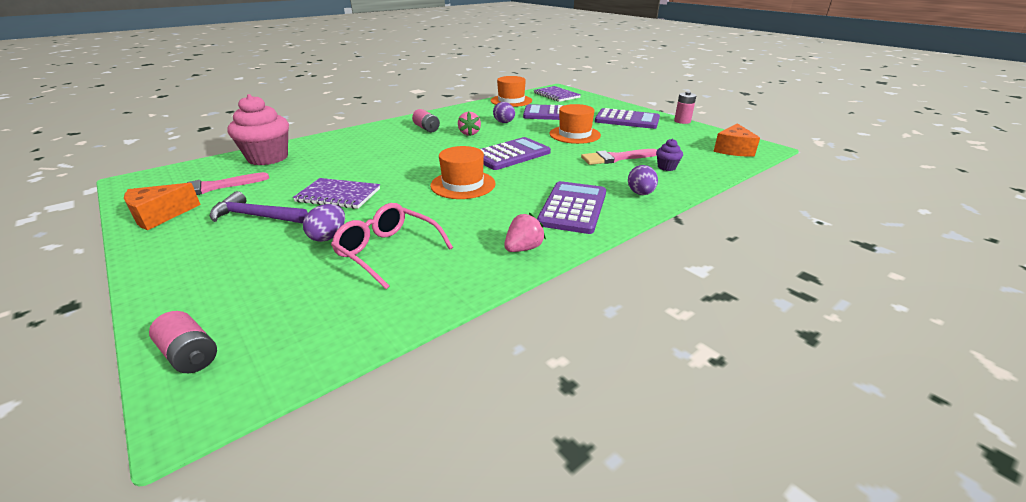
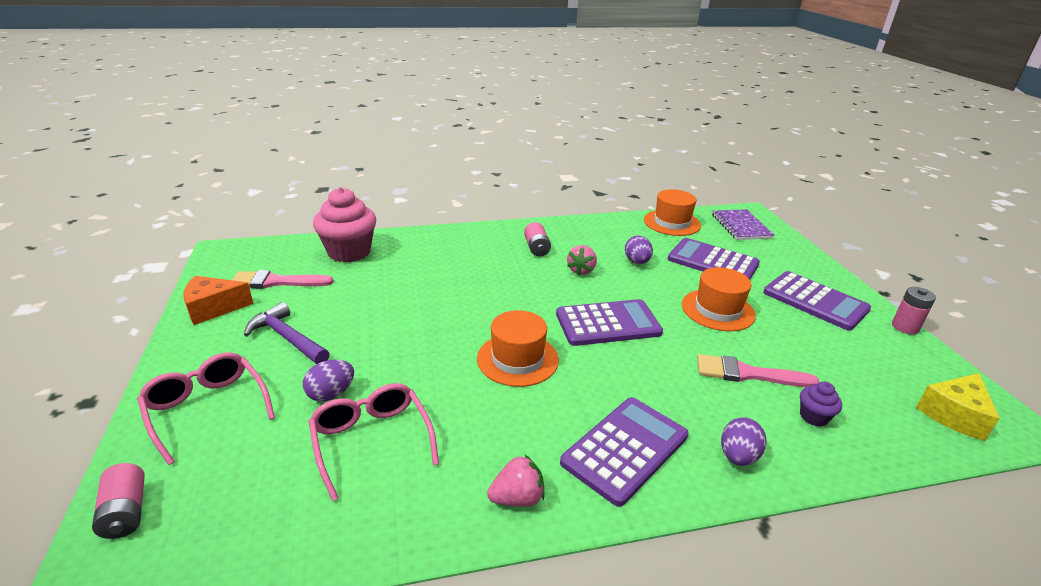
camera: 25 degrees right, 0 degrees up
(216, 274) = (207, 409): none -> pink glasses
(338, 195) = (378, 332): purple notebook -> none
(733, 150) = (954, 415): orange cheese -> yellow cheese

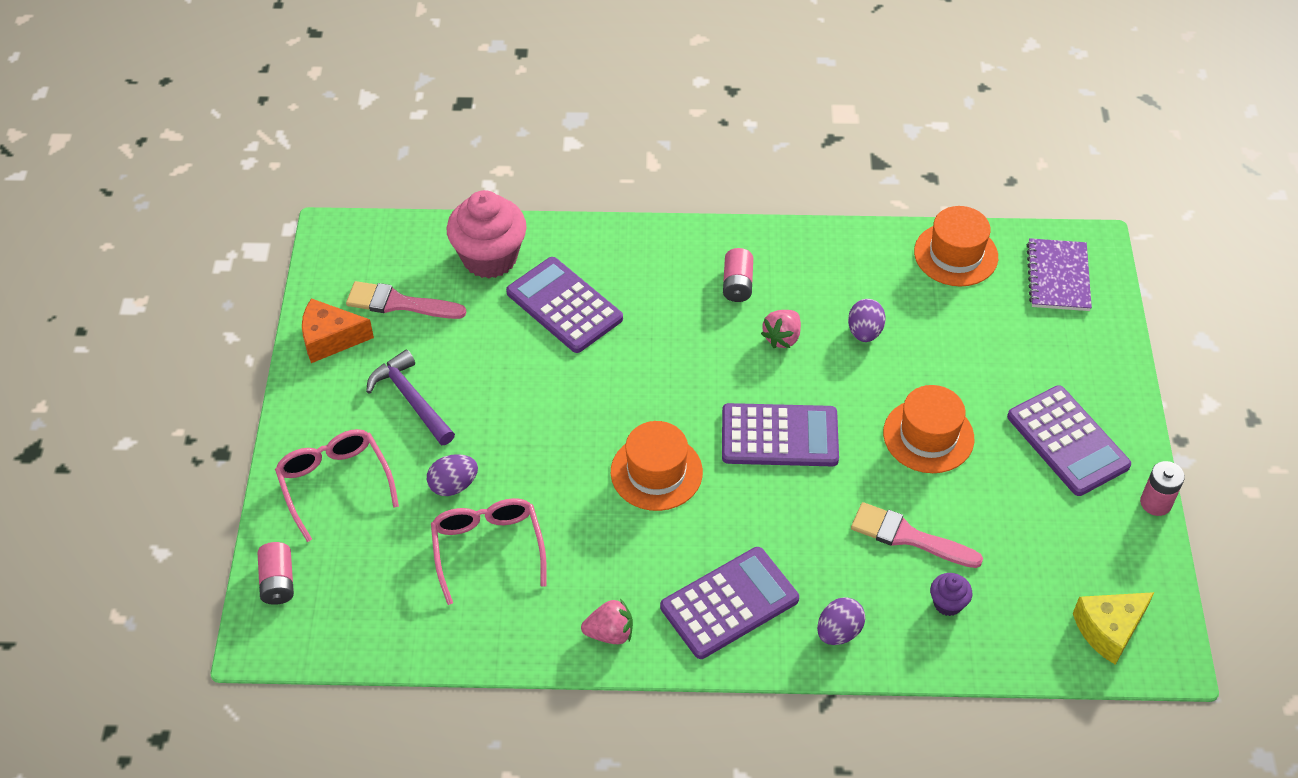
camera: 15 degrees right, 20 degrees up
(712, 262) = (971, 347): purple calculator -> purple calculator (564, 306)

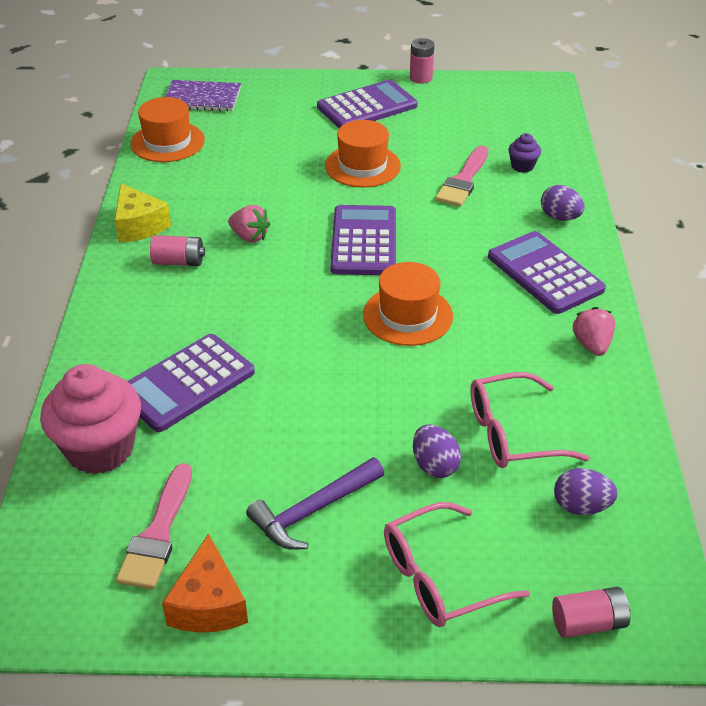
camera: 90 degrees left, 10 degrees down
(864, 332) = (248, 191): purple egg -> purple egg (581, 506)
(1108, 630) = (530, 104): yellow cheese -> yellow cheese (139, 226)

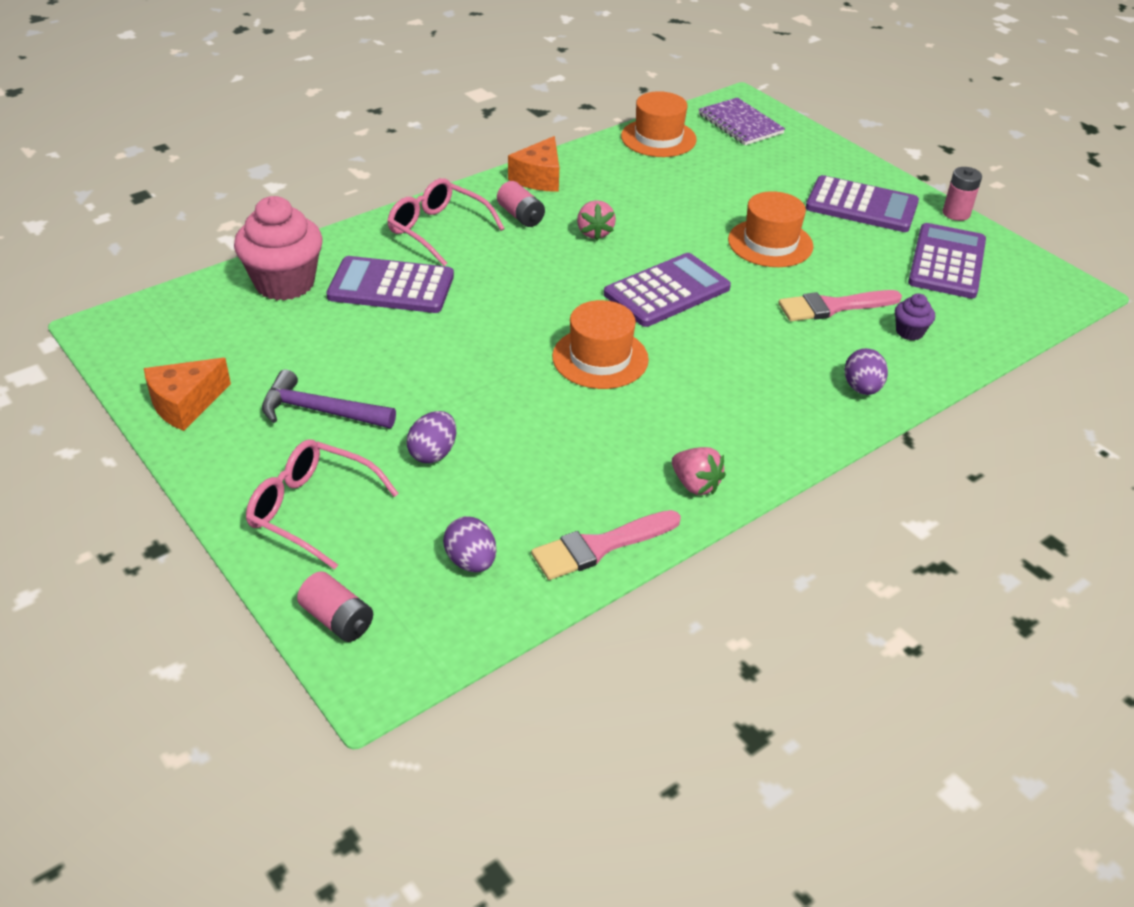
camera: 50 degrees right, 0 degrees up
(139, 226) = (539, 178): yellow cheese -> orange cheese
(158, 533) = (230, 349): pink brush -> pink brush (600, 546)
(513, 433) = (519, 483): pink glasses -> pink glasses (438, 230)
(545, 273) = (762, 413): purple calculator -> purple calculator (947, 262)
(592, 344) = (695, 485): pink strawberry -> pink strawberry turned 90 degrees clockwise

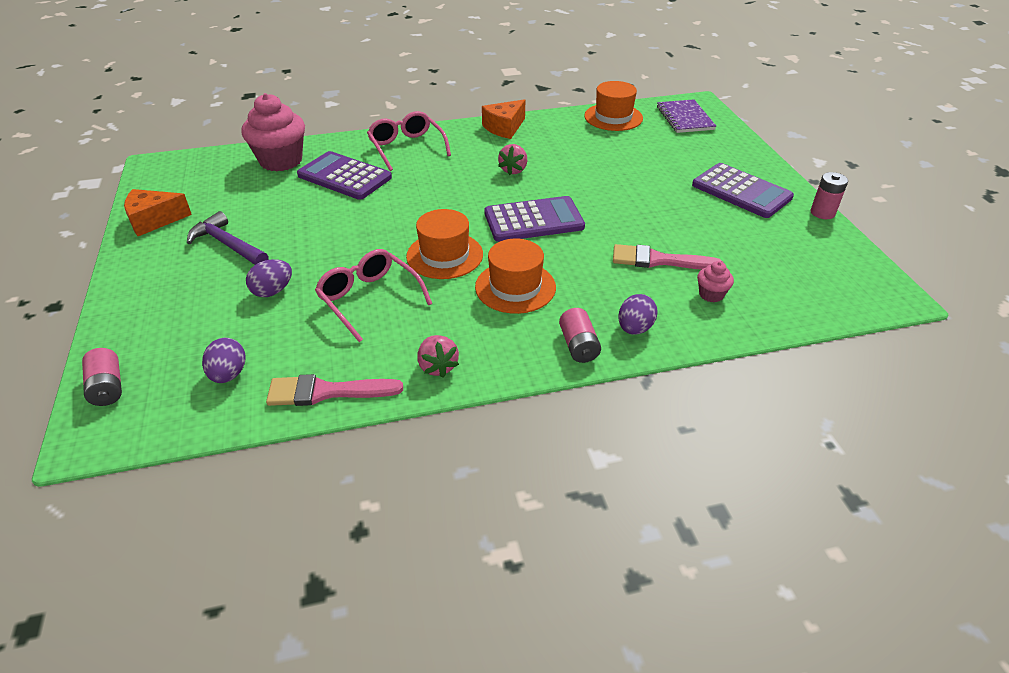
camera: 25 degrees right, 0 degrees up
(312, 510) = (163, 308): pink glasses -> pink glasses (369, 299)
(521, 216) = (470, 149): pink battery -> pink battery (578, 346)
(770, 243) = (643, 203): orange hat -> orange hat (515, 287)
(909, 332) = (711, 294): purple cupcake -> pink cupcake
(947, 262) = (786, 248): purple calculator -> none

